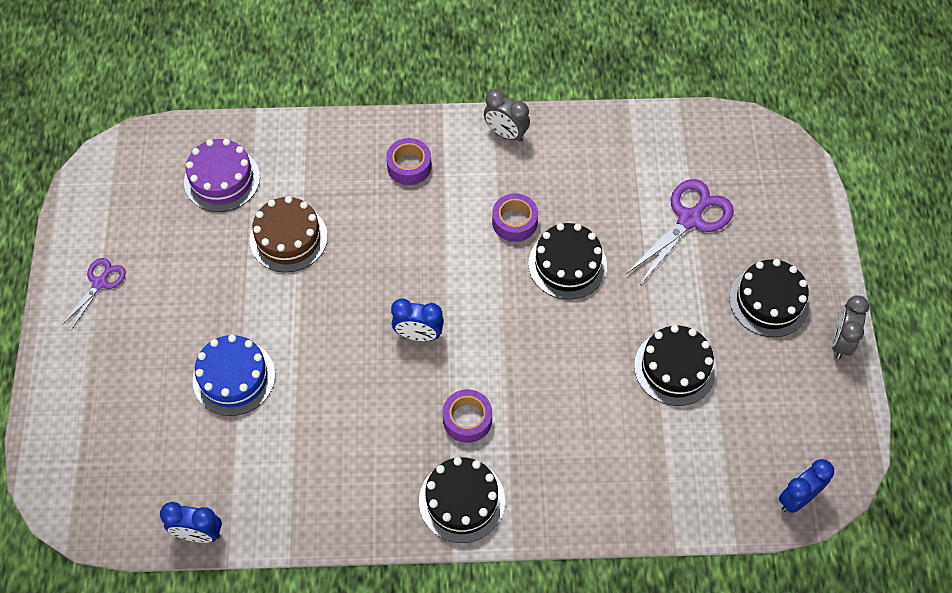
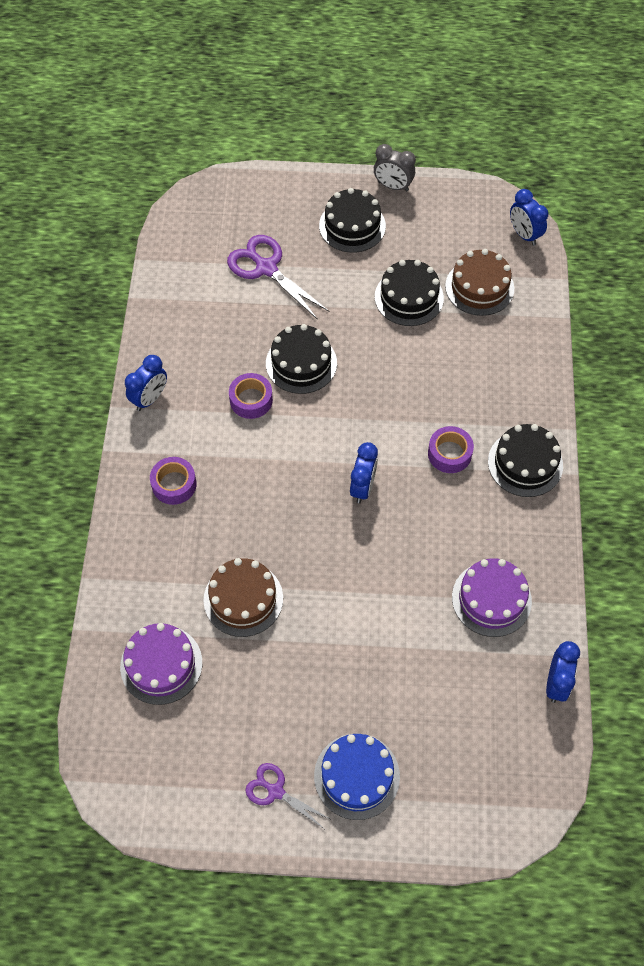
camera: 85 degrees left, 0 degrees up
(234, 377) = (396, 652): blue cake -> blue cake (356, 776)
(293, 467) = (491, 599): none -> purple cake
(506, 133) = (150, 398): grey clock -> blue clock
(704, 446) = (479, 287): none -> brown cake

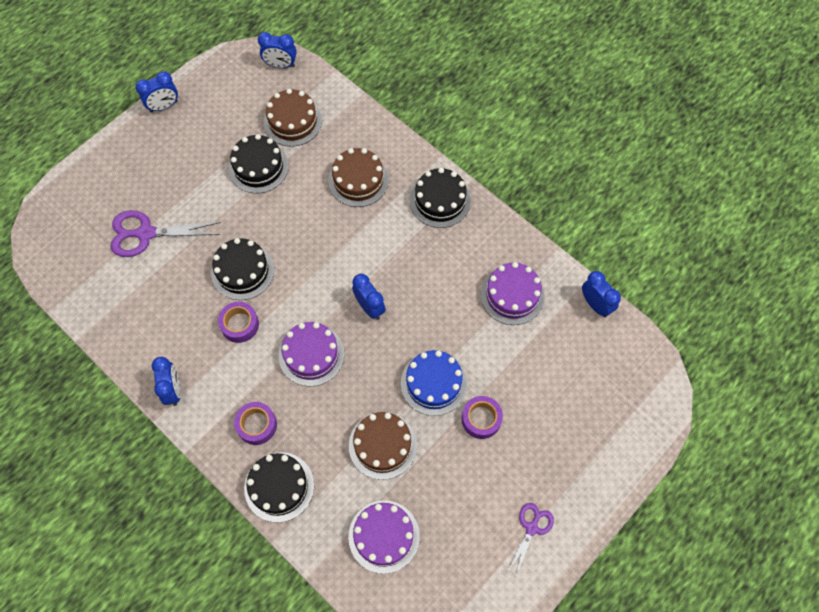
camera: 50 degrees left, 5 degrees up
(275, 476) = (311, 355): none -> purple cake
(275, 791) = (532, 528): purple scissors -> purple scissors turned 135 degrees clockwise
(352, 226) = (168, 155): black cake -> black cake (279, 487)
(356, 776) = (561, 469): blue cake -> blue cake (433, 383)
(393, 186) = (164, 106): grey clock -> blue clock
(449, 454) = (393, 237): purple tape -> purple tape (481, 419)
(476, 382) = (358, 180): none -> brown cake

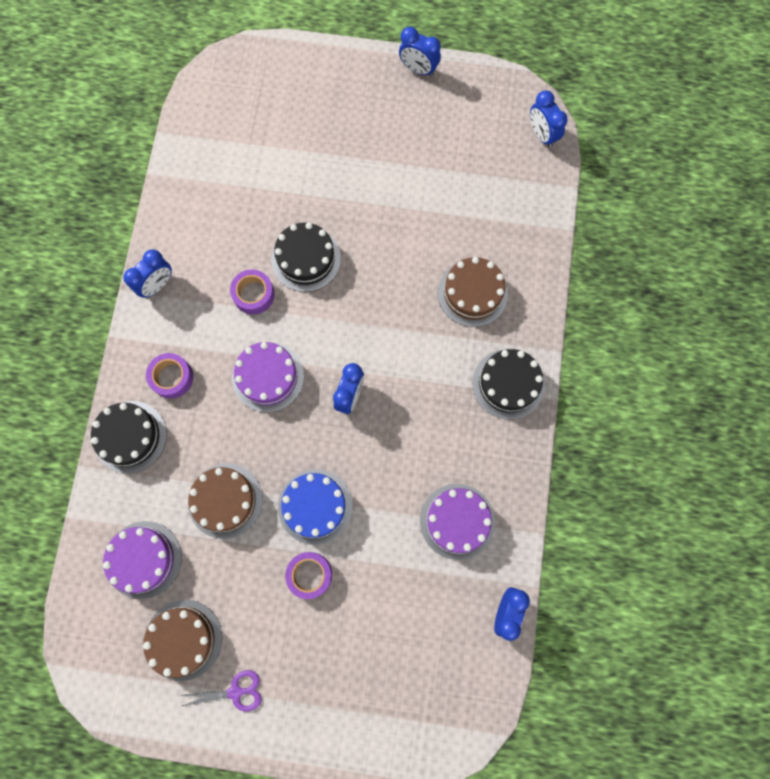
camera: 55 degrees right, 10 degrees up
(146, 233) = (283, 152): purple scissors -> none
(258, 167) = (419, 195): black cake -> none
(292, 121) = (489, 190): brown cake -> brown cake (183, 639)

